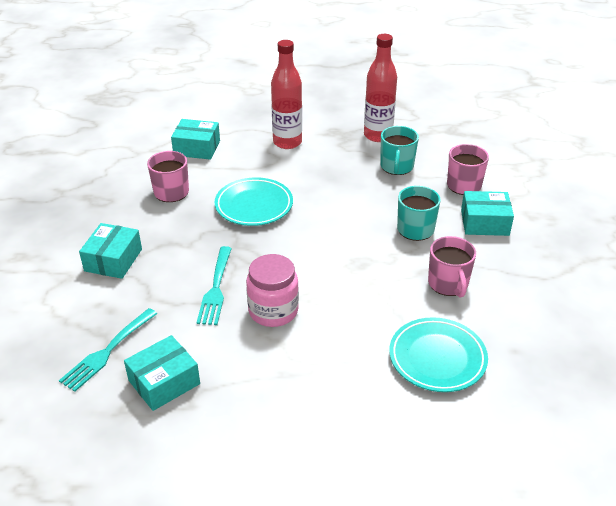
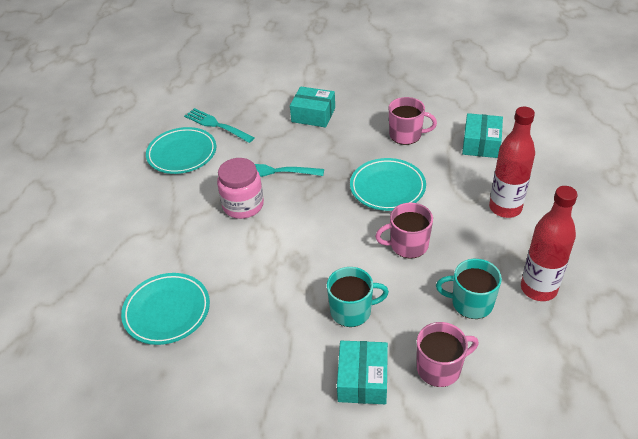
camera: 95 degrees right, 5 degrees up
(164, 382) = (182, 154): turquoise box -> turquoise plate
(448, 284) = (261, 331): pink mug -> pink mug (408, 245)

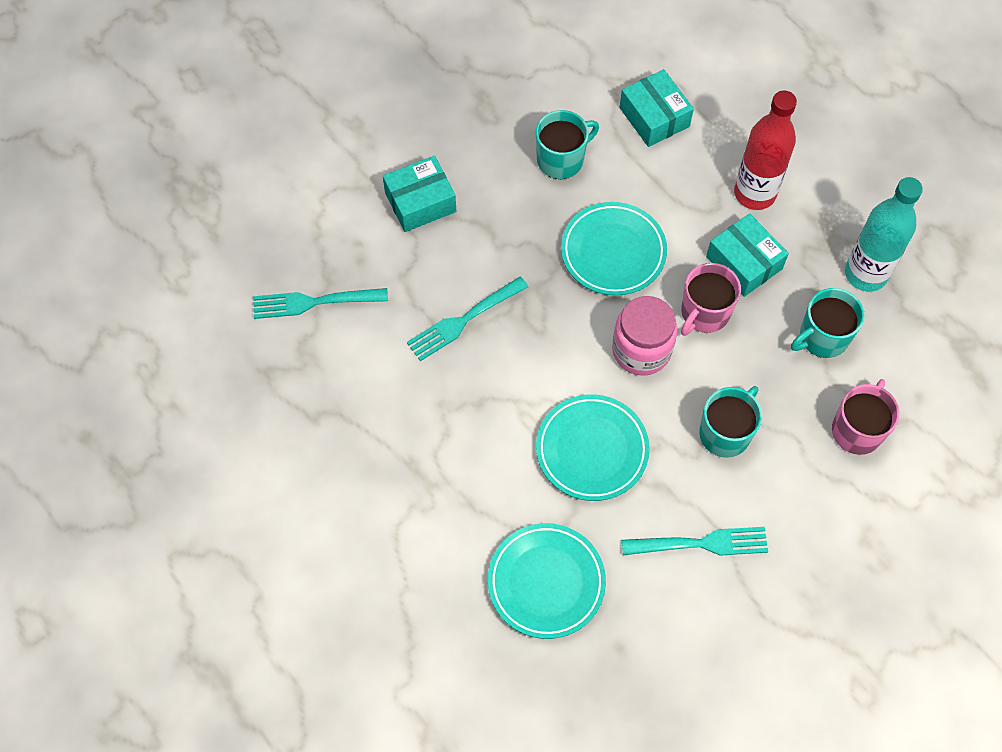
camera: 45 degrees left, 20 degrees up
(182, 154) = (321, 376): turquoise plate -> turquoise plate (592, 450)
(243, 205) = (479, 393): pink jar -> pink jar (641, 350)
(269, 356) = (700, 544): none -> turquoise fork
(362, 380) = (805, 497): turquoise box -> turquoise box (744, 263)
(406, 135) = (561, 159): pink mug -> turquoise mug
(538, 289) = (866, 274): red bottle -> turquoise bottle

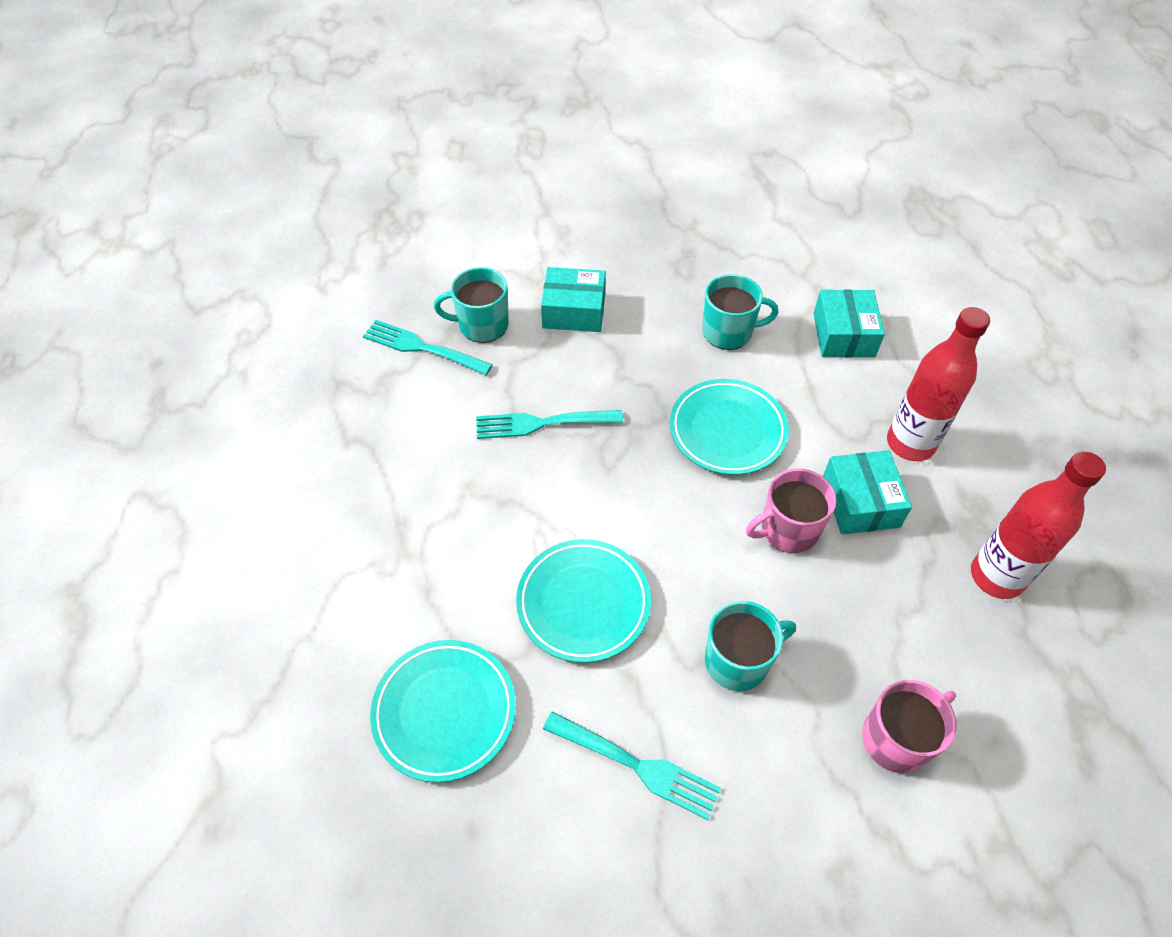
camera: 30 degrees right, 10 degrees down
(641, 350) = (698, 533): pink jar -> none
(822, 337) = (909, 617): turquoise mug -> turquoise mug (482, 325)
(866, 274) = (996, 576): turquoise bottle -> red bottle

